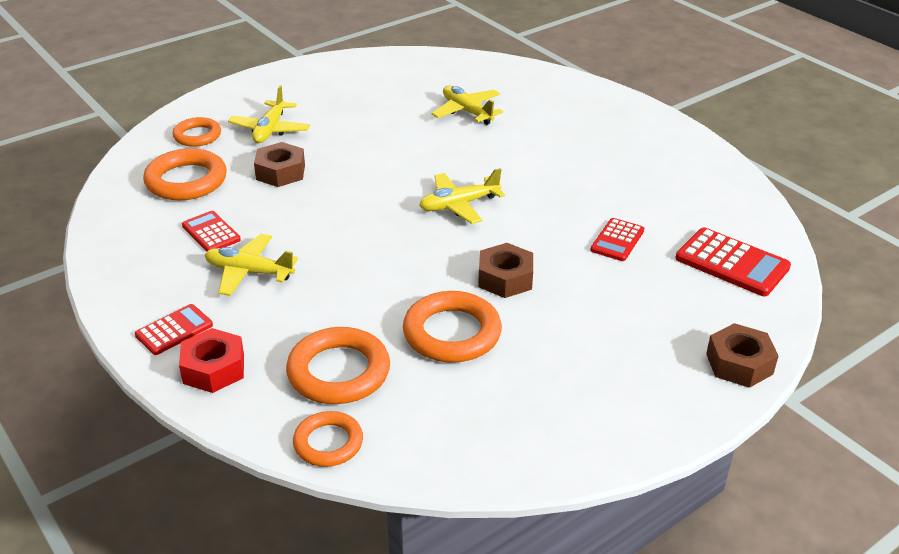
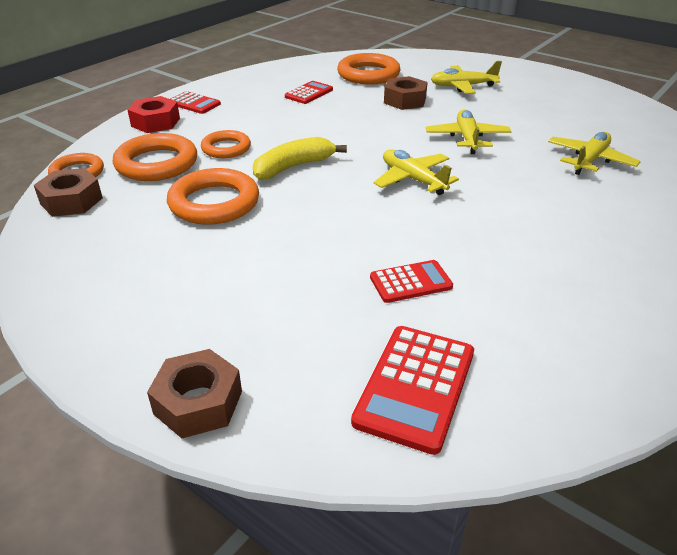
camera: 75 degrees right, 0 degrees up
(197, 136) = (430, 66): orange ring -> orange ring (226, 148)
(249, 272) = (267, 113): yellow plane -> yellow plane (467, 138)
(399, 271) = (293, 167): none -> yellow banana
(505, 278) = (305, 219): brown nut -> brown nut (71, 201)
(617, 240) = (410, 282): red calculator -> red calculator turned 150 degrees clockwise

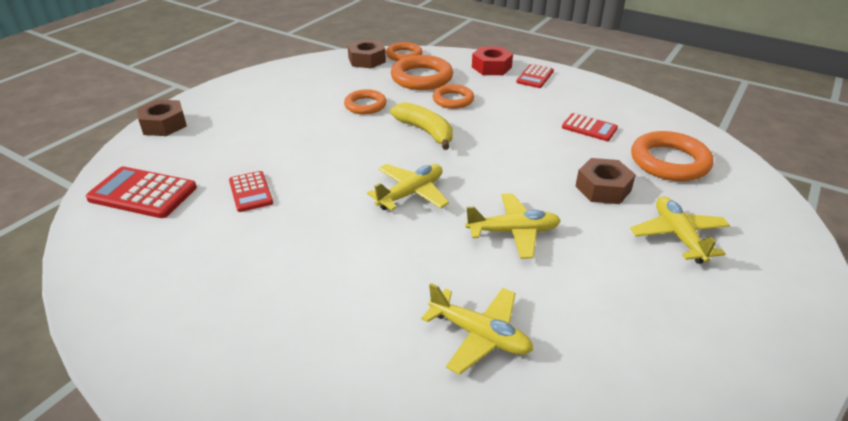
camera: 85 degrees right, 0 degrees up
(214, 203) = (365, 105): orange ring -> orange ring, size x0.63

